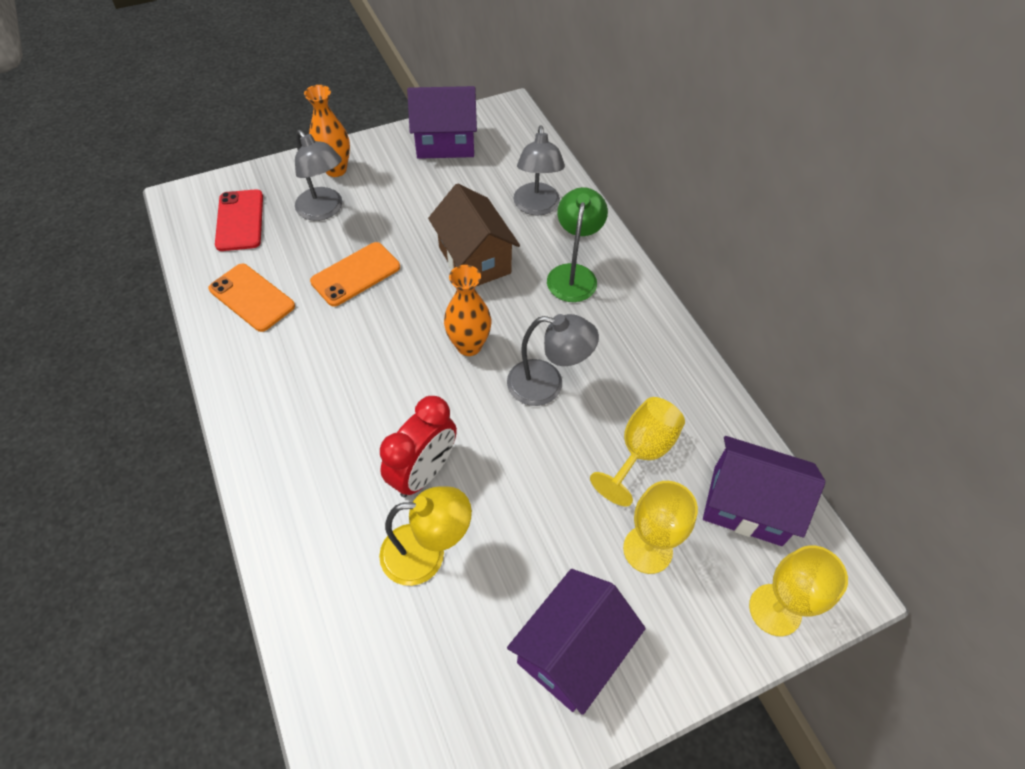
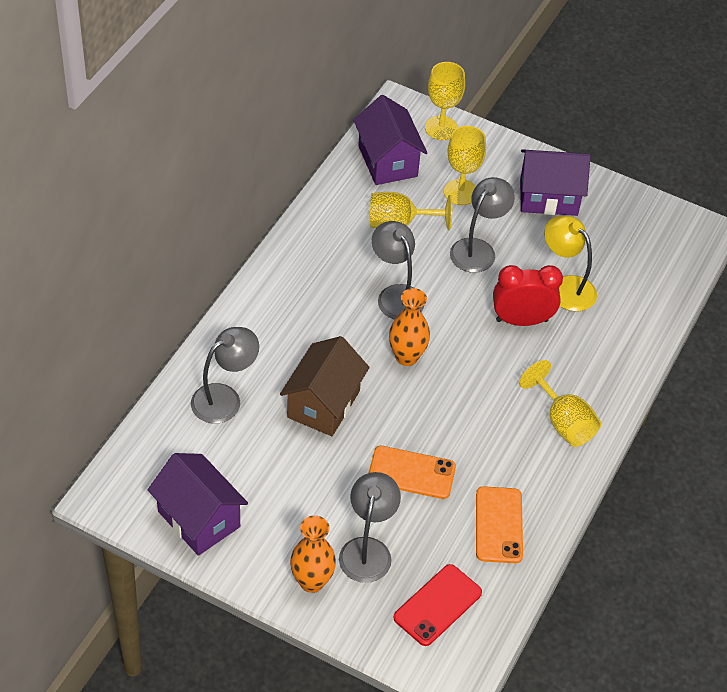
camera: 130 degrees left, 5 degrees down
(284, 417) = (563, 422): none -> yellow goblet
(549, 503) = (478, 249): none -> grey lamp
(573, 274) = (280, 333): green lamp -> none

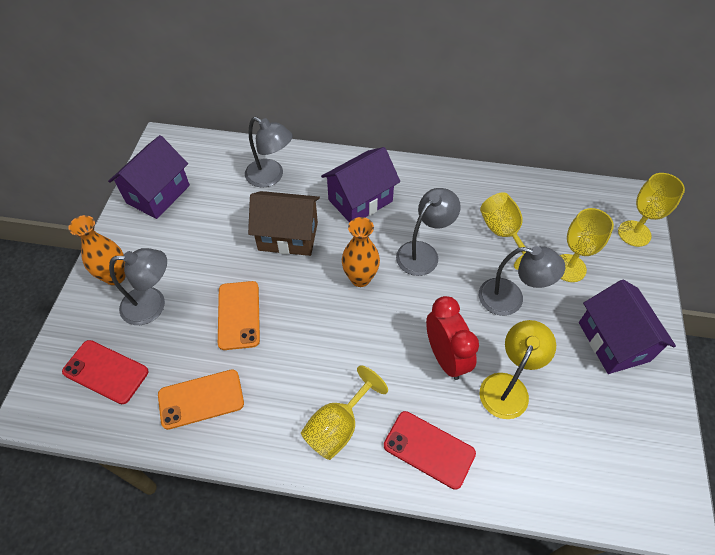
camera: 75 degrees right, 5 degrees up
(387, 161) = (567, 207): purple house -> purple house (360, 200)
(605, 363) = (429, 449): none -> red phone

